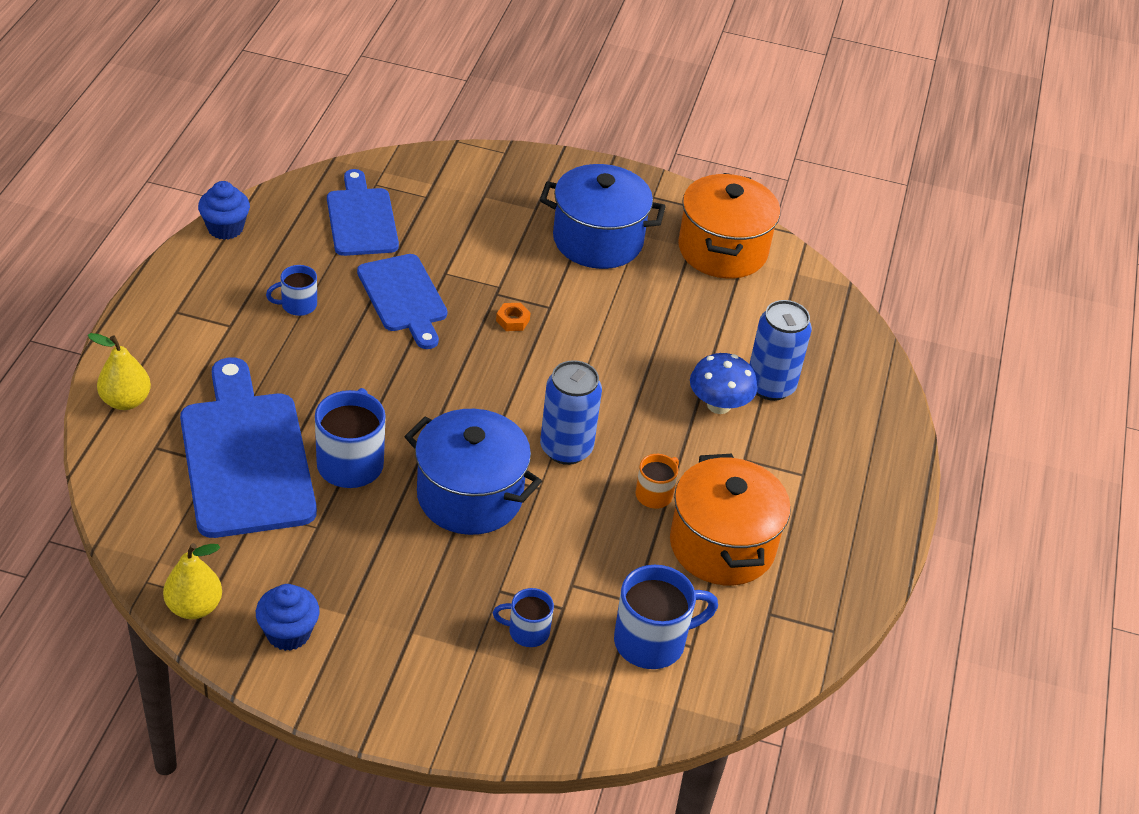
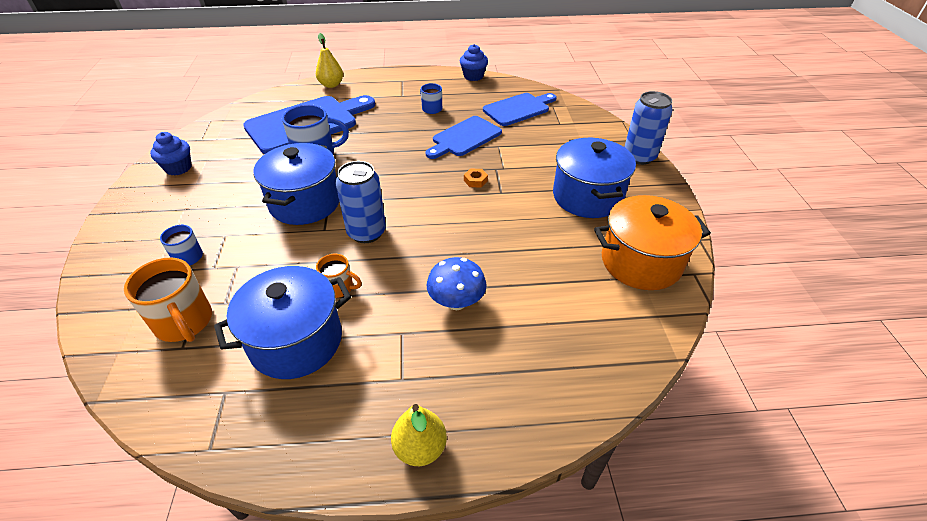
camera: 75 degrees right, 0 degrees up
(194, 607) = (194, 137): yellow pear -> yellow pear (420, 448)
(652, 641) = (184, 322): blue mug -> orange mug
(722, 545) = (296, 341): orange pot -> blue pot
(770, 386) = (500, 330): blue can -> blue can (639, 157)

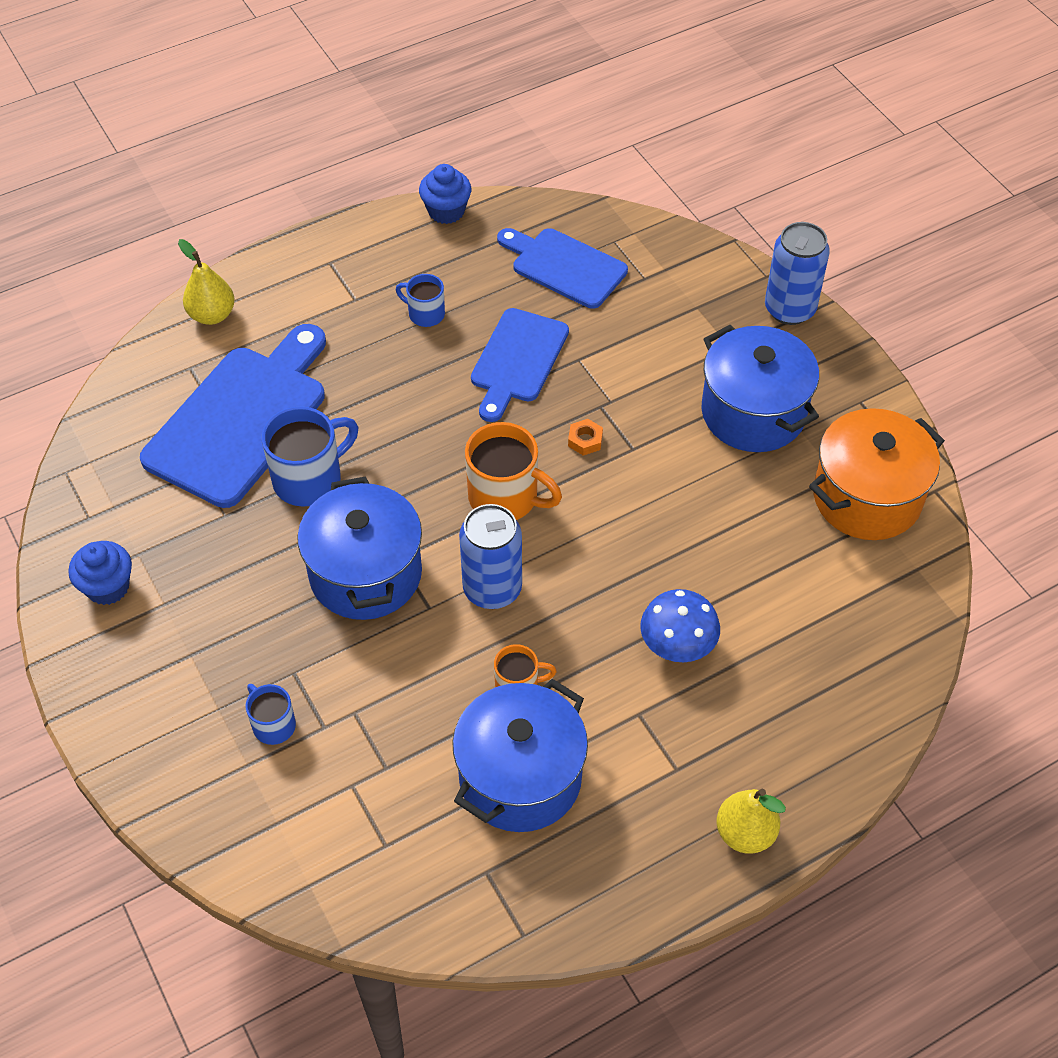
camera: 25 degrees left, 10 degrees up
(184, 322) = (358, 814): orange mug -> orange mug (505, 498)
(518, 109) = (564, 266): blue cutting board -> blue cutting board turned 90 degrees counterclockwise

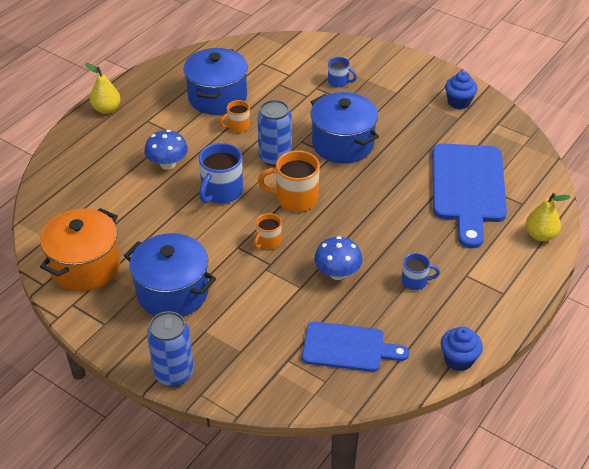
camera: 155 degrees right, 10 degrees down
(309, 479) = (406, 173): blue mug -> blue mug (221, 192)
(518, 360) = (337, 273): blue cutting board -> blue mushroom
(585, 440) = (268, 242): orange nut -> orange mug

